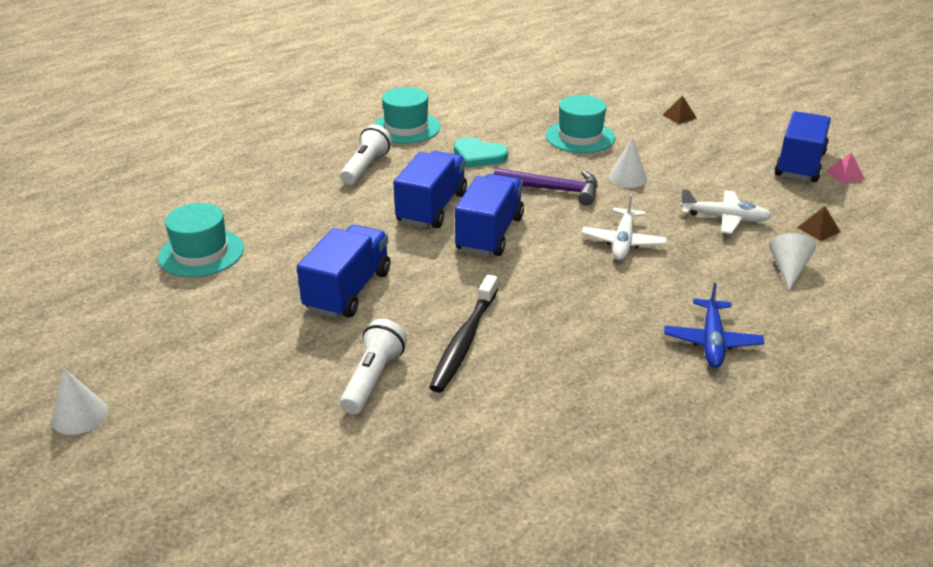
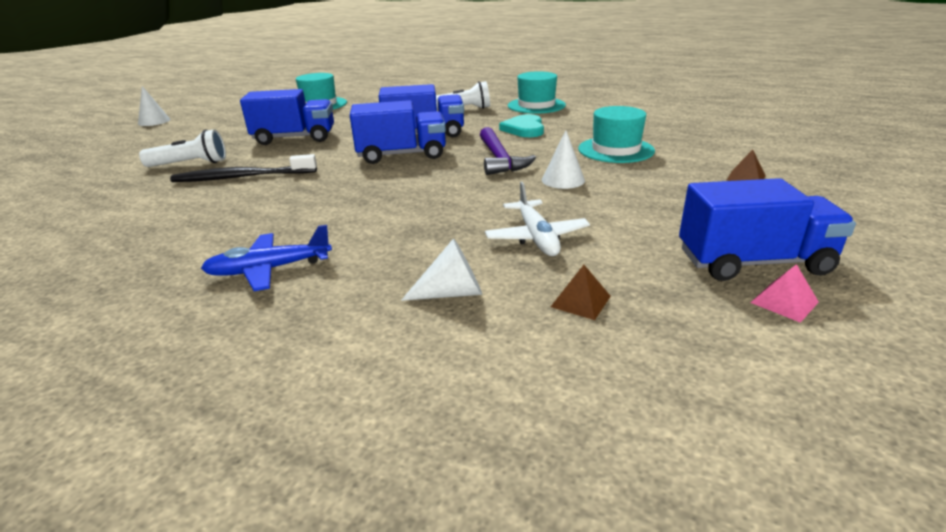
camera: 65 degrees right, 5 degrees down
(623, 242) = (434, 199): white plane -> none

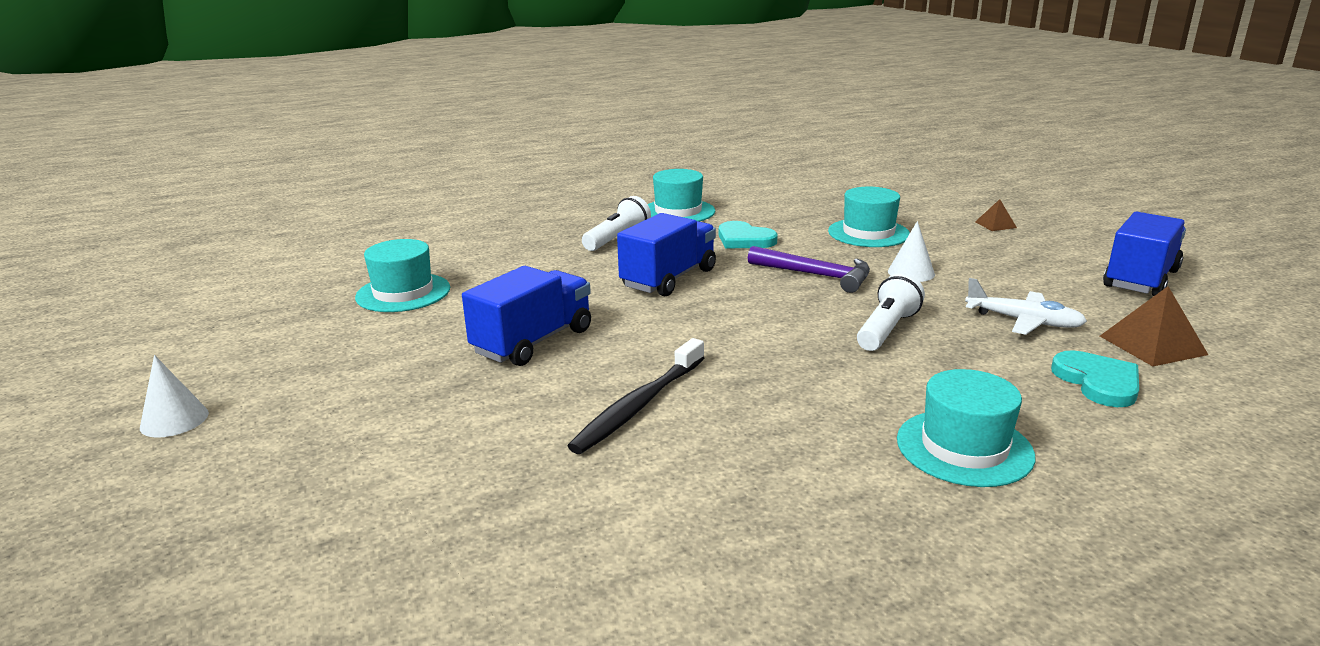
camera: 50 degrees left, 5 degrees down
(190, 164) = (509, 429): white flashlight -> white flashlight (886, 330)
(270, 269) = (964, 447): blue plane -> turquoise hat
(402, 155) = (722, 307): blue truck -> none
(452, 293) = (1098, 382): white cone -> turquoise heart
(580, 301) = (1152, 345): brown pyramid -> brown pyramid, size x1.74
(784, 302) = (1202, 294): pink pyramid -> none

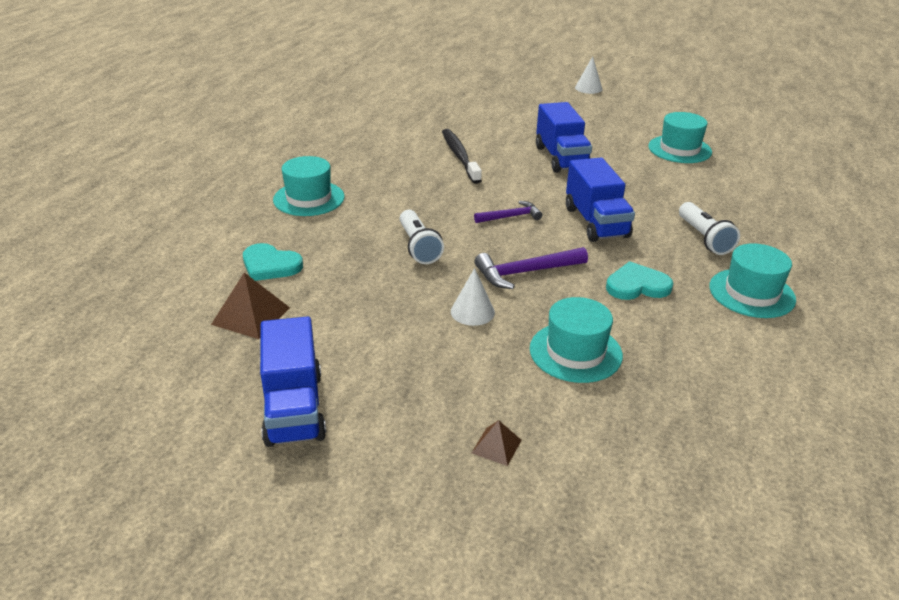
camera: 130 degrees right, 10 degrees up
(736, 314) = (511, 217): none -> purple hammer
(1023, 321) = (348, 297): white plane -> none

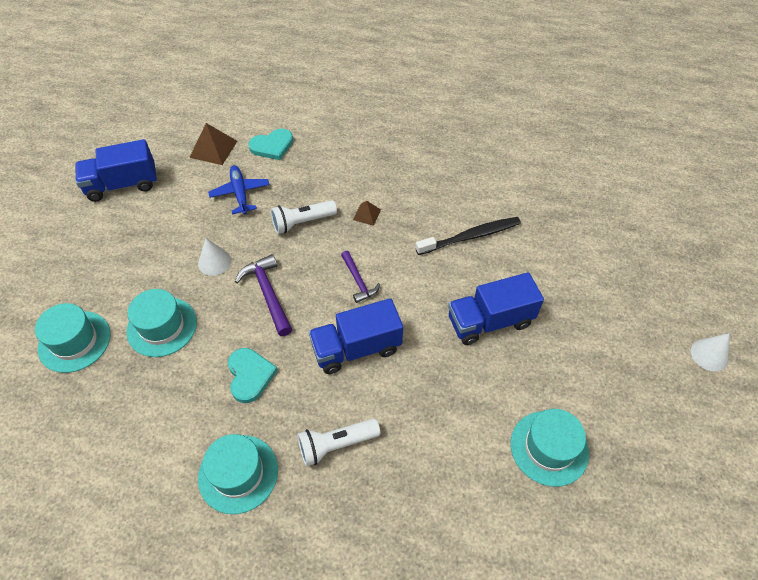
camera: 85 degrees right, 20 degrees up
(270, 265) = (272, 146): turquoise heart -> turquoise heart turned 135 degrees counterclockwise
(309, 198) = (369, 148): turquoise hat -> turquoise hat (74, 341)
(354, 292) = (240, 193): none -> blue plane
(496, 446) = (74, 282): brown pyramid -> brown pyramid (367, 214)

